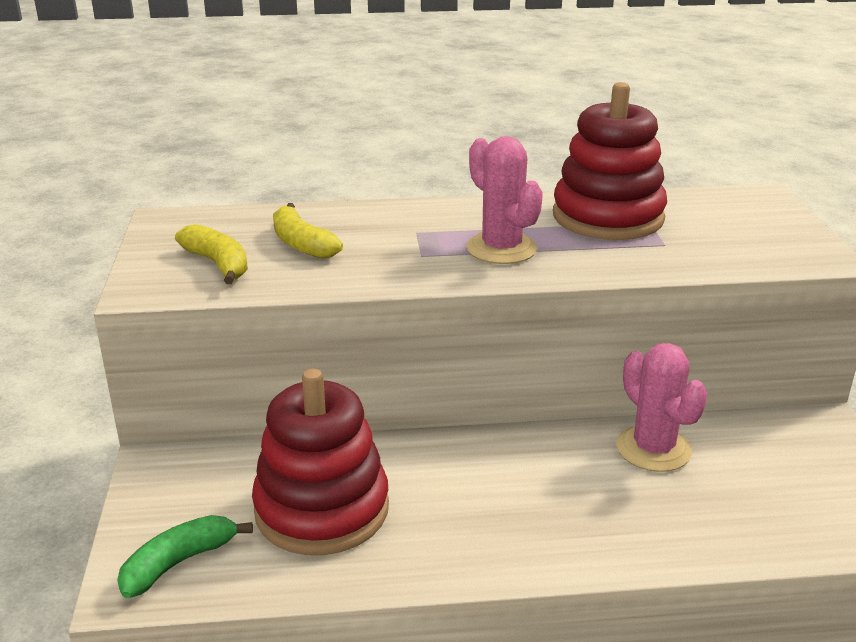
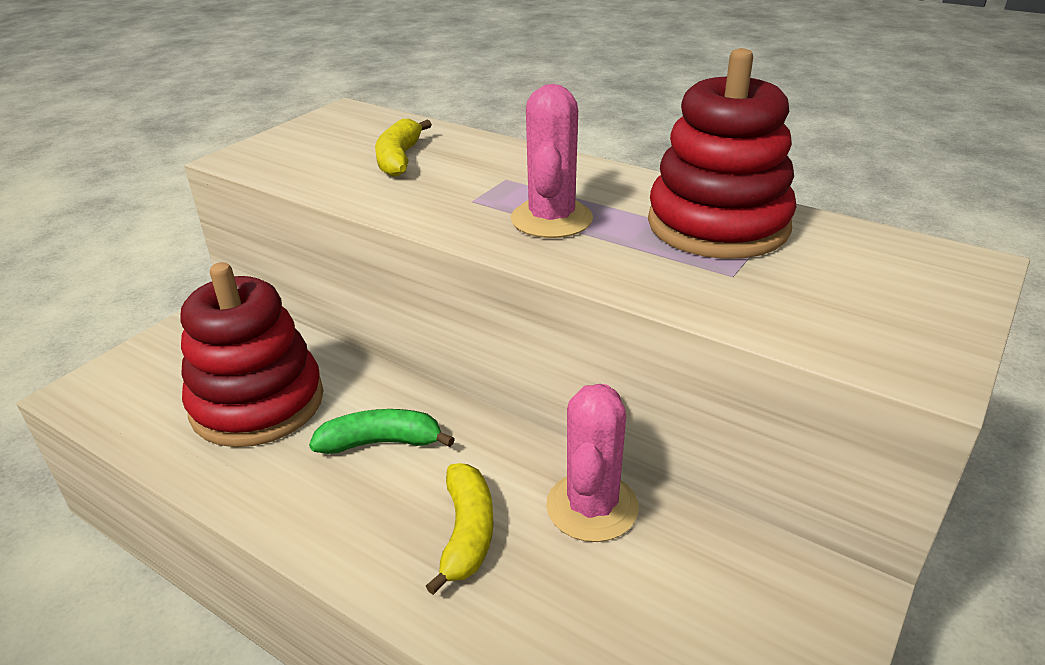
camera: 40 degrees right, 5 degrees up
(179, 563) = (126, 391): green banana -> green banana (381, 442)
(218, 264) = (315, 155): yellow banana -> yellow banana (467, 533)

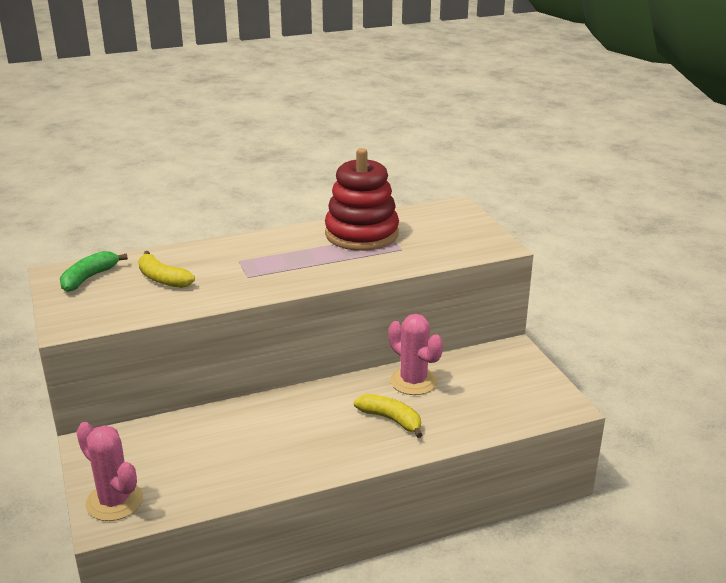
camera: 55 degrees left, 5 degrees down
(257, 403) = (213, 453): red stacking toy -> none
(381, 442) = (301, 422): green banana -> green banana (89, 278)
(551, 219) = (299, 265): pink cactus -> pink cactus (114, 501)

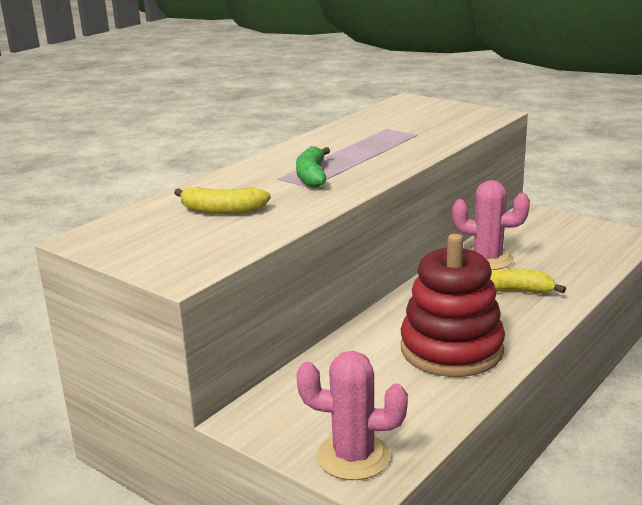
camera: 30 degrees left, 5 degrees down
(89, 278) = (133, 232): green banana -> green banana (312, 176)
(362, 234) = (361, 133): red stacking toy -> red stacking toy (451, 349)

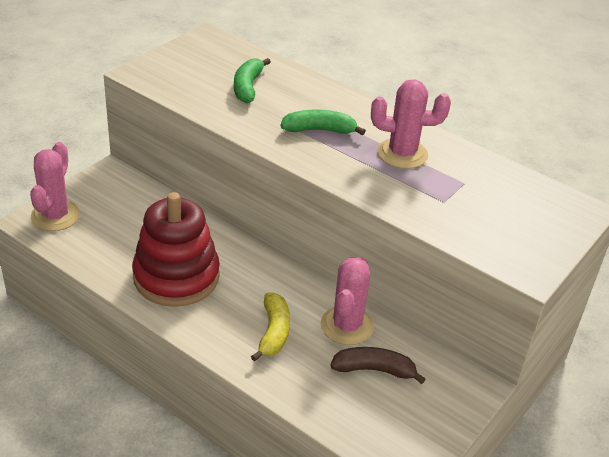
camera: 85 degrees right, 15 degrees up
(222, 210) = (248, 87): yellow banana -> green banana
(347, 146) = (402, 154): none -> pink cactus
(536, 248) = (374, 370): none -> brown banana

